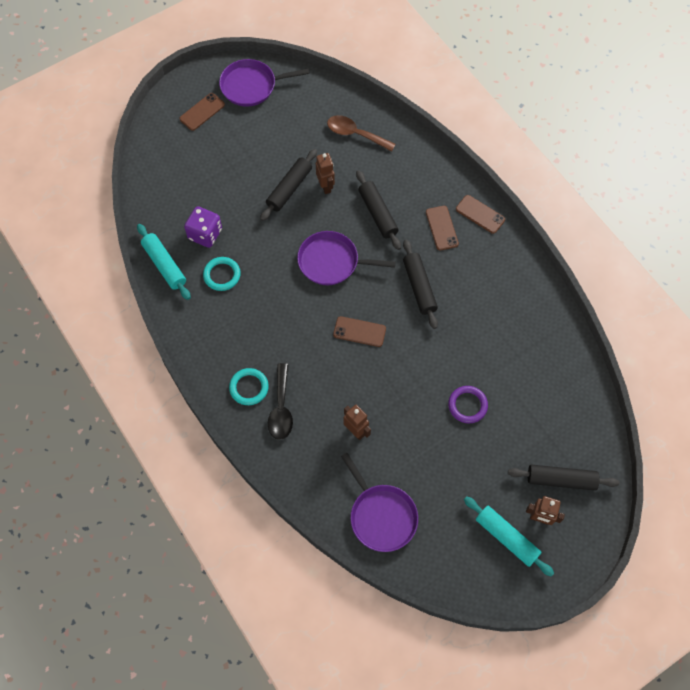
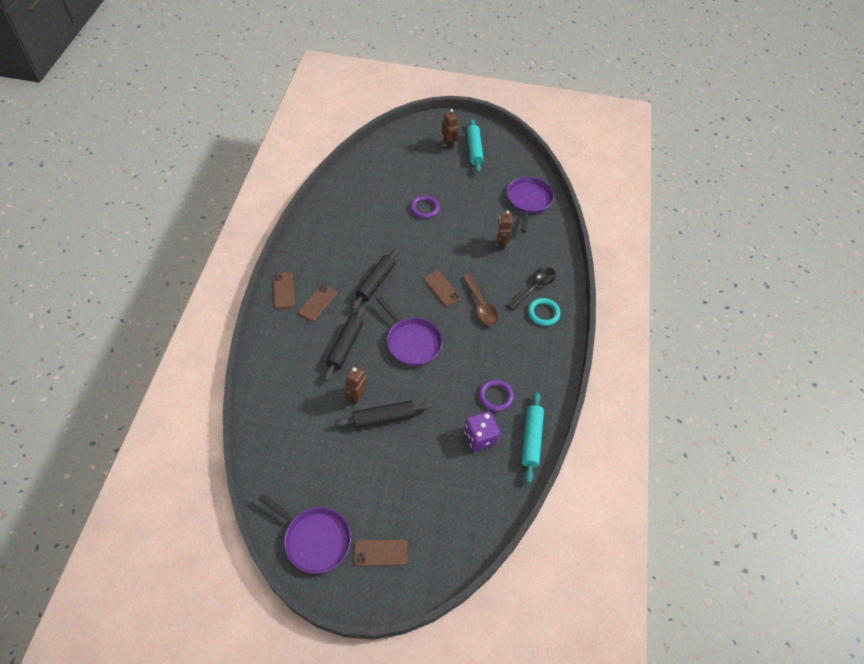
camera: 140 degrees left, 10 degrees down
(222, 275) = (495, 396): turquoise ring -> purple ring
(355, 134) = (288, 417): brown spoon -> brown spoon (480, 305)
(561, 480) = (418, 148): black rolling pin -> none

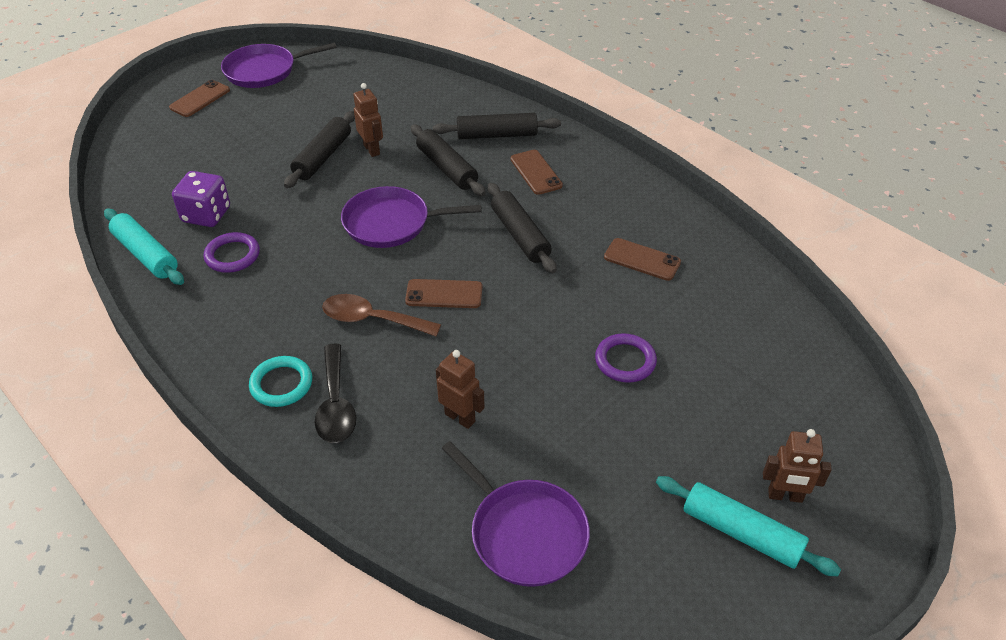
camera: 130 degrees right, 10 degrees down
(284, 290) = (583, 154): brown phone -> brown phone (642, 260)
(294, 341) = (497, 135): none -> black rolling pin

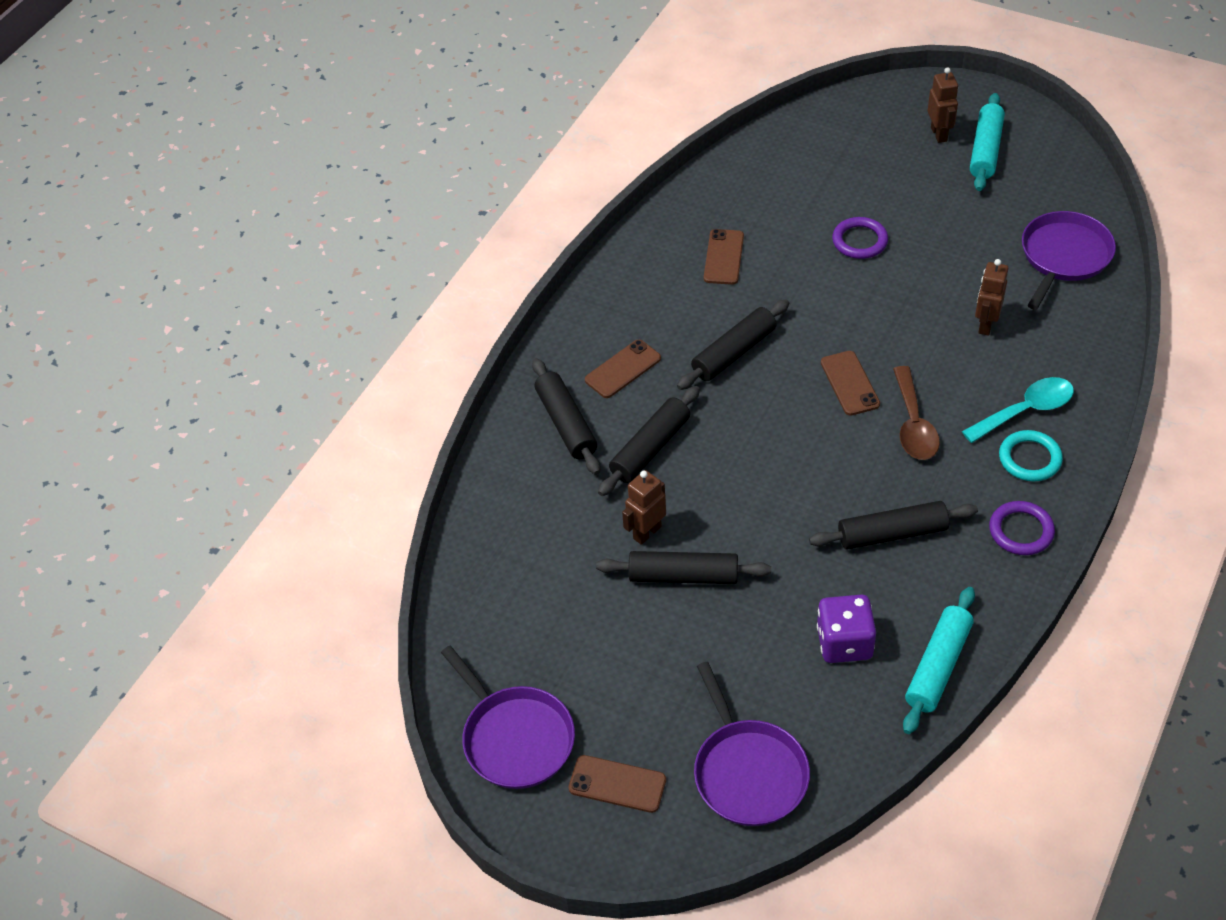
camera: 105 degrees left, 5 degrees up
(232, 255) = (894, 582): purple ring -> purple ring (1021, 531)
(275, 269) = (892, 533): none -> black rolling pin
(335, 404) = (1025, 411): black spoon -> turquoise spoon
(391, 223) = (769, 463): purple pan -> purple pan (748, 772)

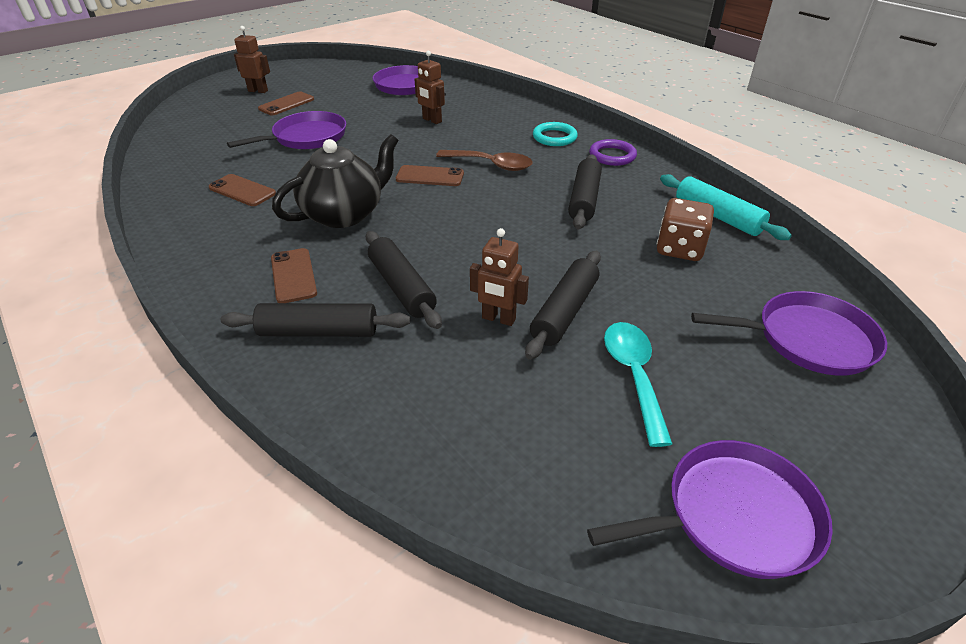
camera: 70 degrees left, 10 degrees down
(617, 784) = (814, 438): brown phone -> brown phone (286, 104)
(647, 532) = (498, 319): brown robot -> brown robot turned 45 degrees counterclockwise
(734, 353) = (344, 214): black rolling pin -> black teapot
(844, 643) = (679, 249): purple dice -> brown dice
(860, 241) = (306, 137): purple ring -> purple pan
(985, 150) = (293, 83): turquoise rolling pin -> none
(1025, 411) = (514, 128): turquoise spoon -> turquoise spoon (634, 376)

